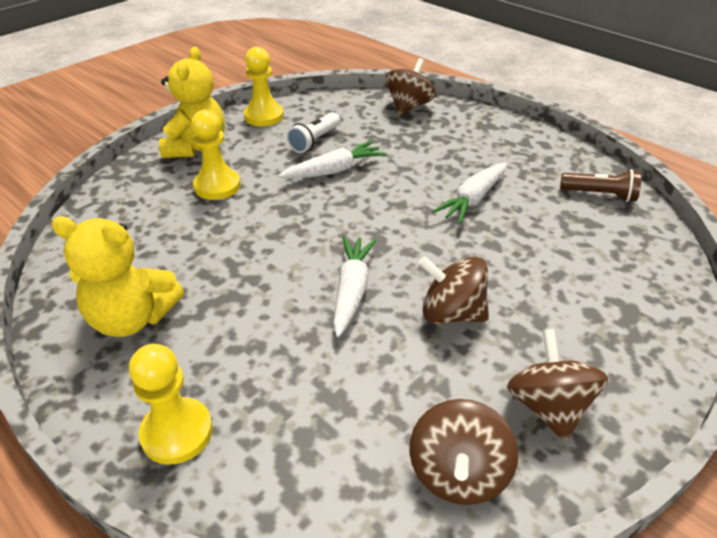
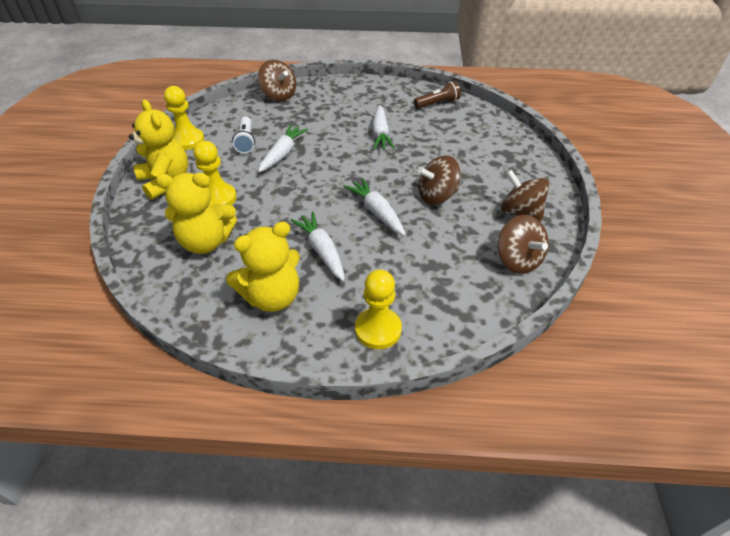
camera: 40 degrees left, 5 degrees up
(153, 224) = (206, 242): none -> yellow teddy bear
(238, 299) = (322, 251): none -> white carrot
(409, 106) = (279, 95): brown spinning top -> brown spinning top turned 150 degrees clockwise

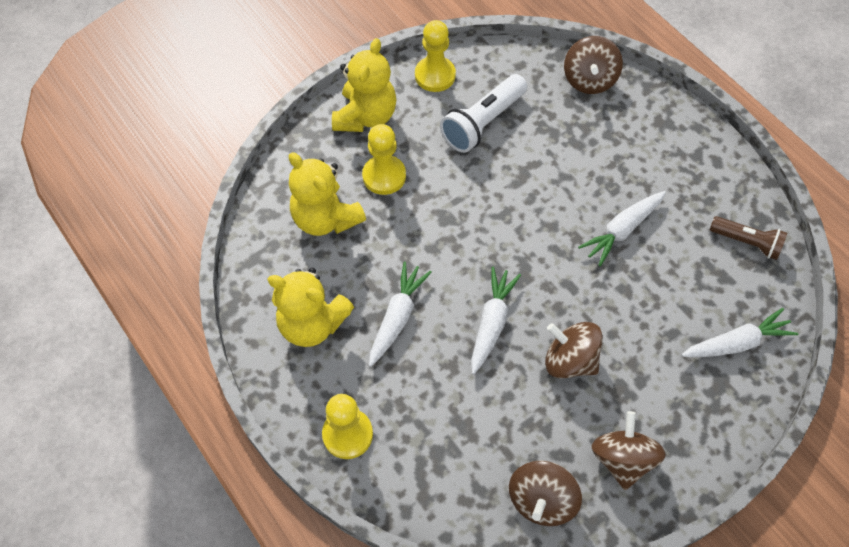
camera: 50 degrees right, 15 degrees up
(246, 141) = (482, 123): white flashlight -> white flashlight, size x1.52
(282, 154) = (496, 170): white carrot -> white carrot (736, 343)

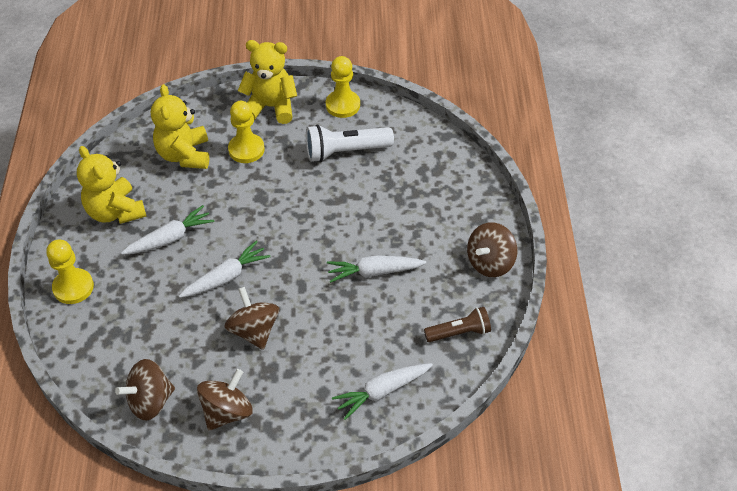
camera: 35 degrees right, 10 degrees down
(365, 116) = (271, 107): yellow teddy bear -> yellow teddy bear turned 135 degrees counterclockwise
(589, 80) = (451, 163): brown spinning top -> brown spinning top (490, 263)
(736, 343) = (382, 391): white carrot -> white carrot turned 135 degrees clockwise
(747, 242) = (459, 332): brown flashlight -> brown flashlight turned 75 degrees counterclockwise

